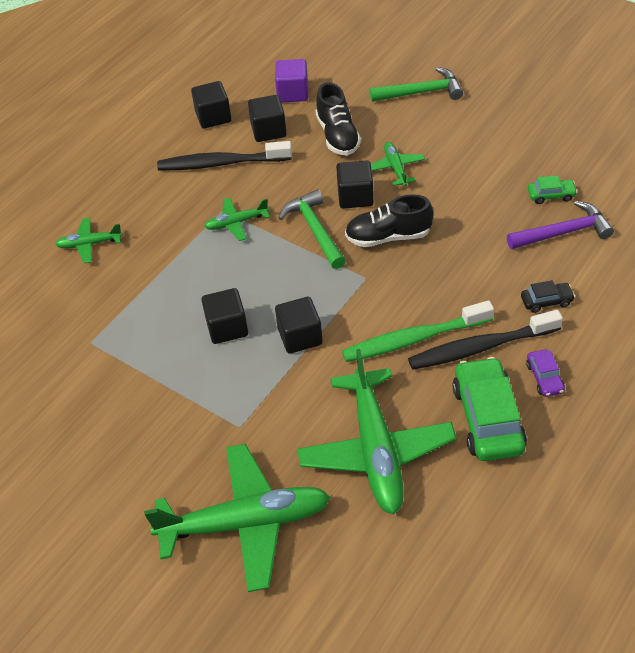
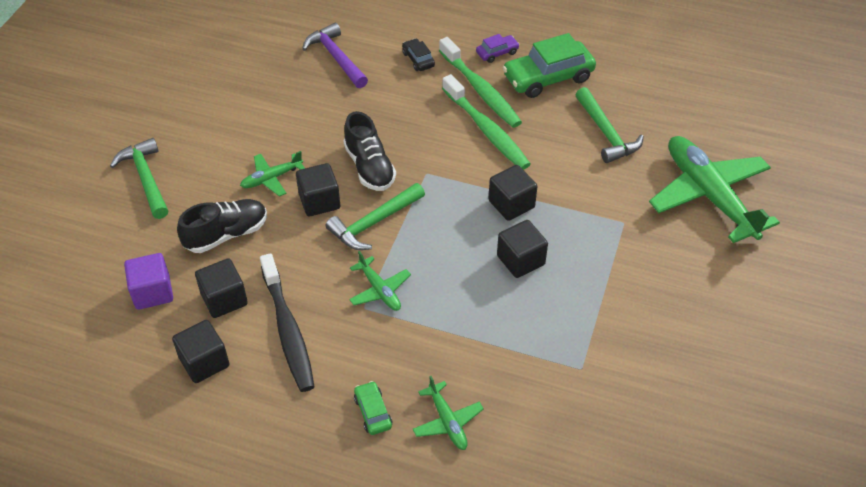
camera: 110 degrees left, 0 degrees up
(376, 451) = (606, 133): green plane -> green hammer
(480, 347) = (480, 90): black toothbrush -> green toothbrush
(551, 195) = (290, 69): green car -> green car (373, 412)

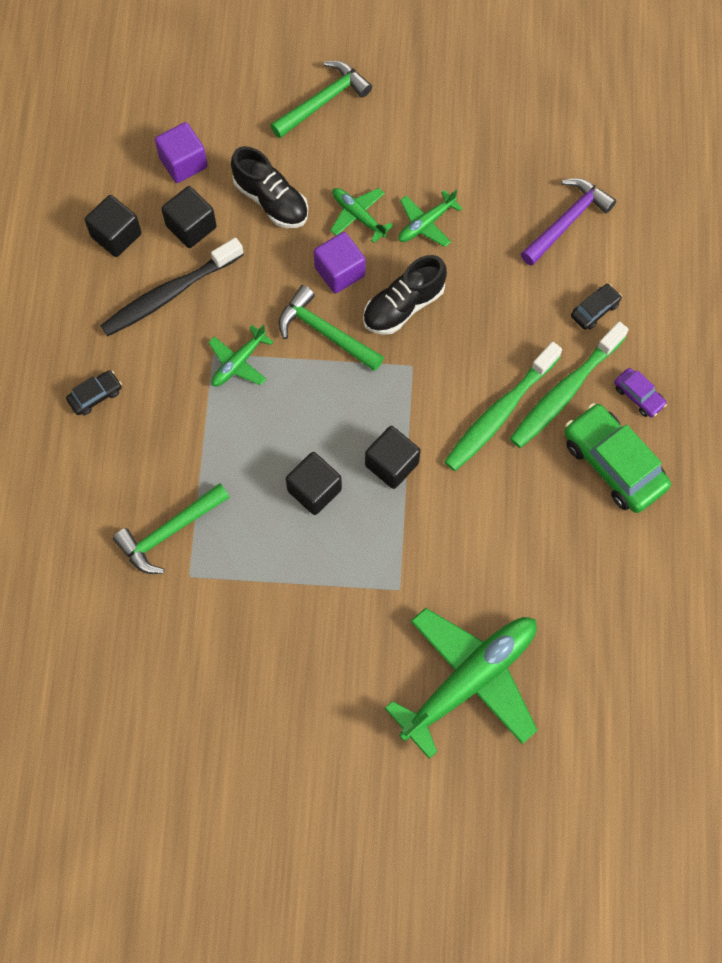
camera: 75 degrees right, 20 degrees up
(319, 201) = (340, 271): black cube -> purple cube
(373, 412) = (95, 395): green car -> black car
(447, 422) = (99, 464): green plane -> green plane (426, 224)
(606, 133) = (537, 548): green hammer -> green hammer (169, 532)

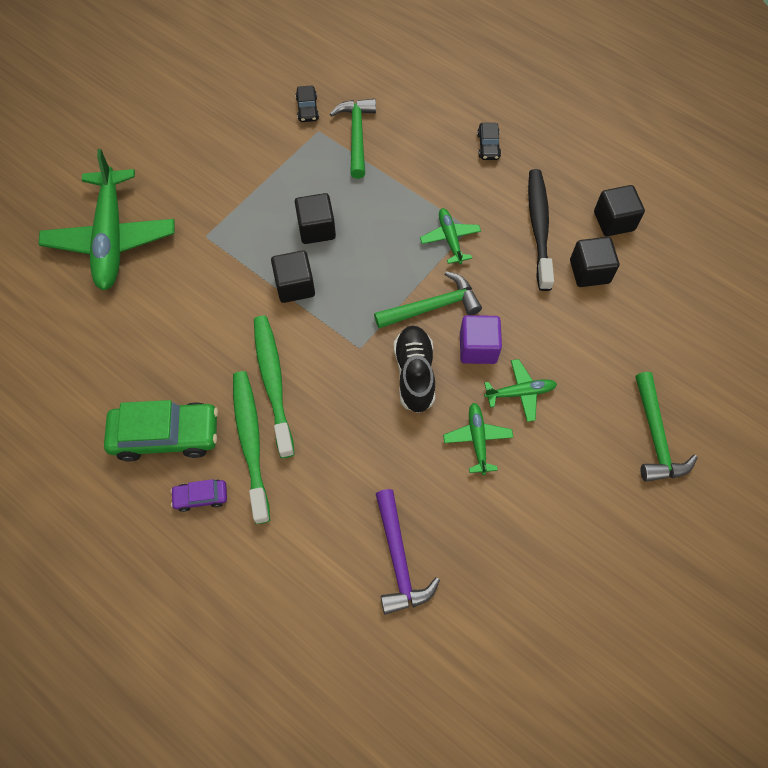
camera: 125 degrees right, 5 degrees down
(183, 163) = (654, 298): purple cube -> none
(271, 200) = (578, 338): black shoe -> none
(595, 310) = (300, 519): black car -> black car (307, 109)

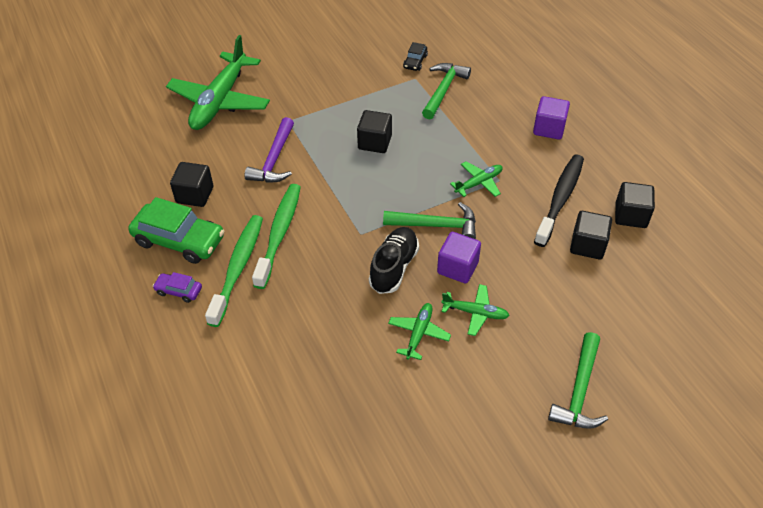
camera: 25 degrees right, 15 degrees down
(295, 286) = (335, 175): black cube -> black cube (195, 195)
(398, 559) = (303, 395): purple hammer -> purple hammer (274, 159)
(450, 239) = (479, 183): green plane -> green plane turned 45 degrees clockwise
(488, 146) = (549, 128): black car -> purple cube

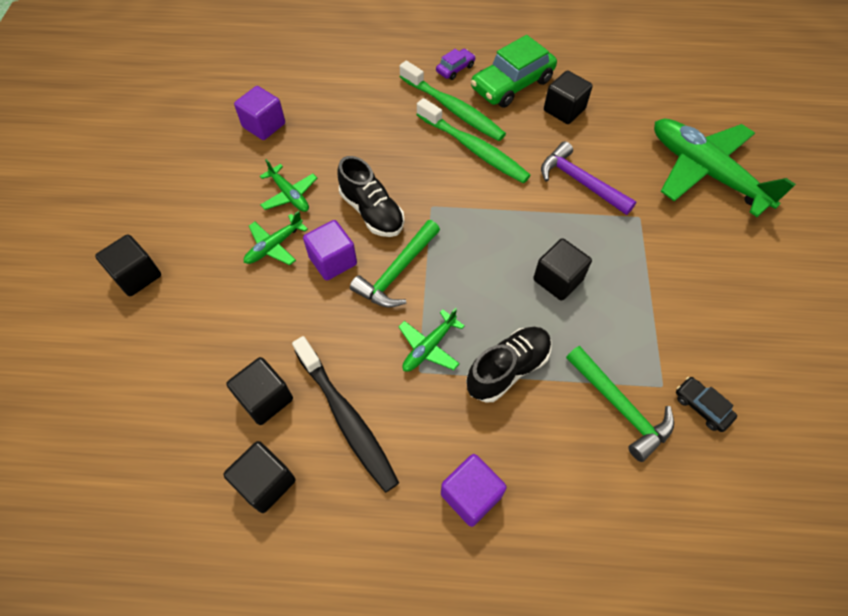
camera: 120 degrees right, 10 degrees up
(353, 407) = (264, 125): none -> purple cube
(461, 142) = (507, 369): none -> black shoe
(479, 183) = (429, 347): green plane -> green plane turned 45 degrees clockwise
(579, 391) = (137, 275): green hammer -> black cube

